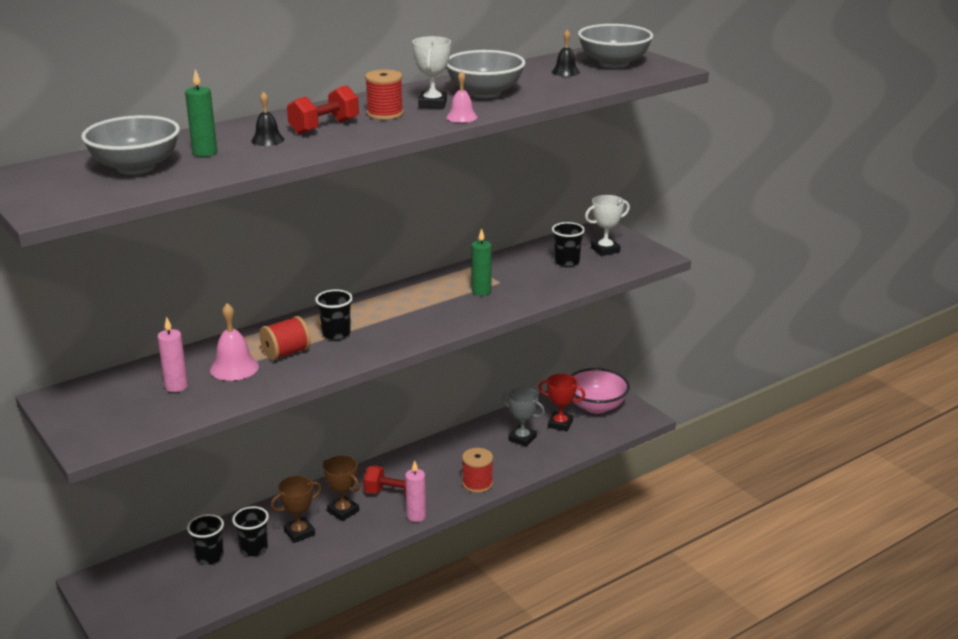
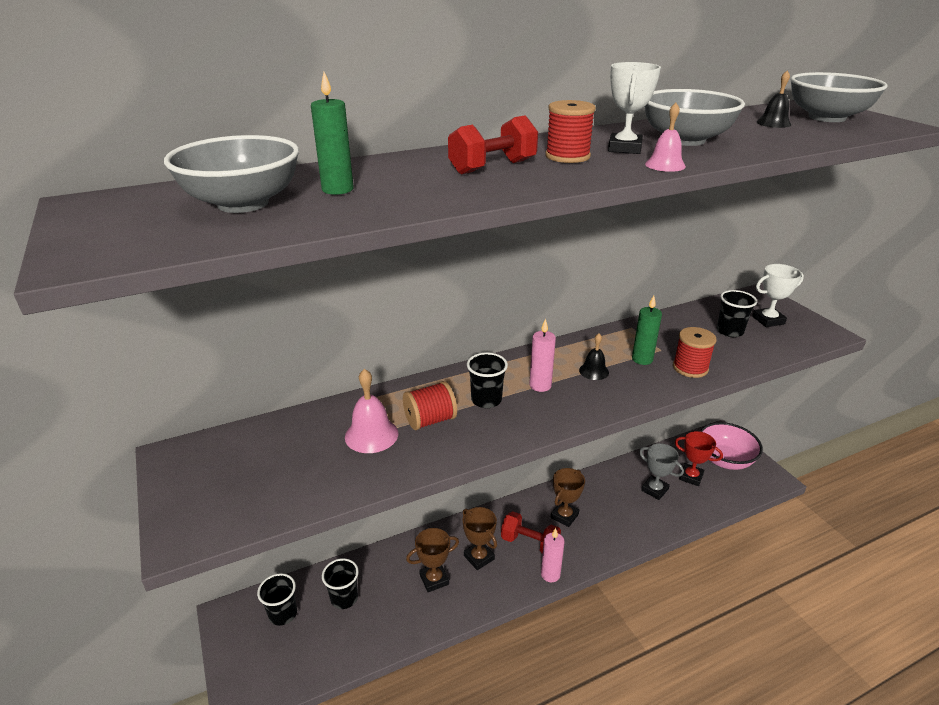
camera: 10 degrees right, 5 degrees up
(176, 386) = (304, 455): pink candle -> pink candle (540, 385)
(254, 548) = (388, 594): black cup -> black cup (283, 614)
(267, 140) = (420, 178): black bell -> black bell (594, 371)
(429, 469) = (564, 516): none -> brown trophy
(477, 484) = (612, 540): red spool -> red spool (690, 368)

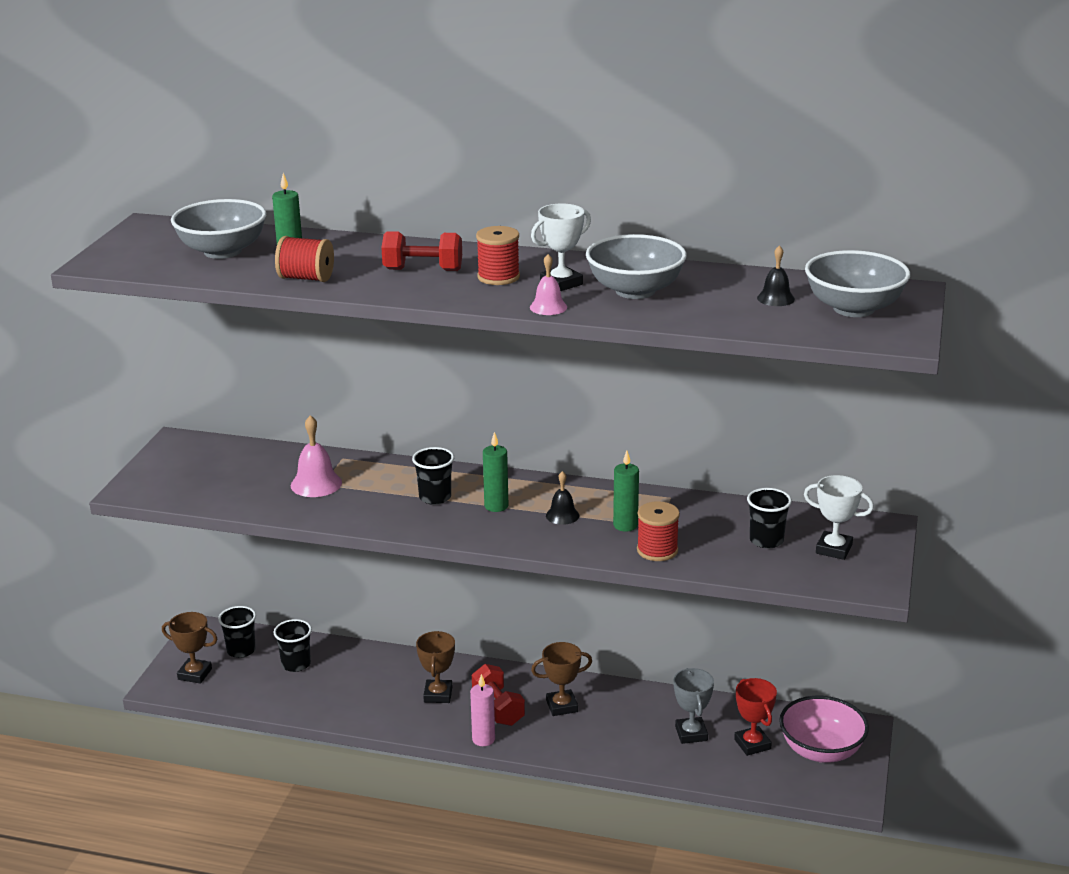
camera: 40 degrees right, 5 degrees down
(430, 420) = (371, 493): red spool -> red spool (306, 278)
(434, 579) = (380, 689): brown trophy -> brown trophy (195, 674)
(540, 385) = (496, 506): pink candle -> green candle

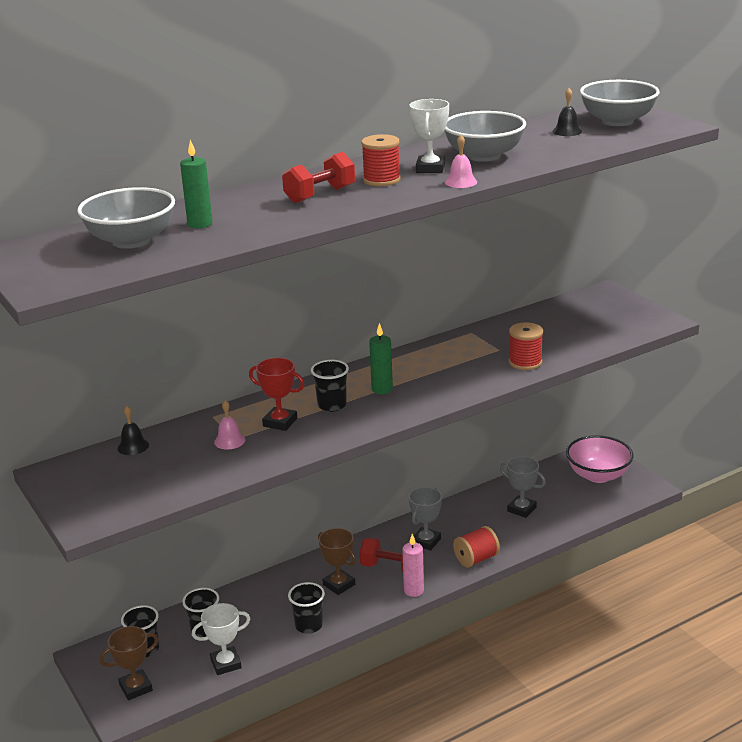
camera: 45 degrees left, 0 degrees up
(306, 278) = (251, 230): red spool -> red spool (476, 559)
(316, 484) = (229, 441): pink bell -> pink bell, size x0.64
(562, 515) = (433, 373): black bell -> black bell (133, 446)
(562, 706) = (426, 541): brown trophy -> grey trophy
(625, 525) = (480, 359): green candle -> none
(752, 744) = (561, 494): red trophy -> red trophy (280, 422)
(766, 541) = (568, 327): black cup -> black cup (309, 625)
(834, 549) = (608, 314): white trophy -> white trophy (226, 664)

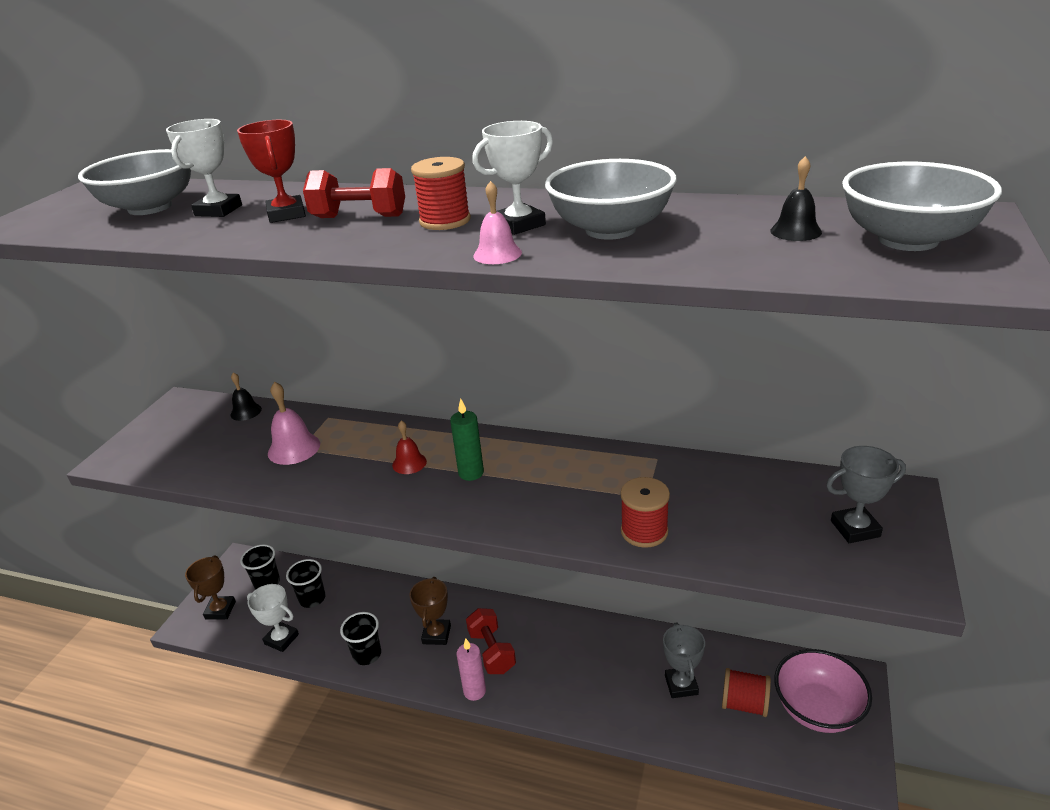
camera: 50 degrees right, 5 degrees up
(136, 688) = (220, 610): brown trophy -> brown trophy turned 75 degrees clockwise
(200, 224) = (218, 210): green candle -> white trophy
(229, 441) = (294, 448): pink bell -> pink bell, size x1.57
(280, 422) = (350, 454): red trophy -> red trophy (286, 214)
(332, 405) = (409, 463): black cup -> red bell
(426, 541) = (553, 649): grey trophy -> grey trophy (855, 529)
(476, 559) = (565, 705): red spool -> red spool (744, 704)

